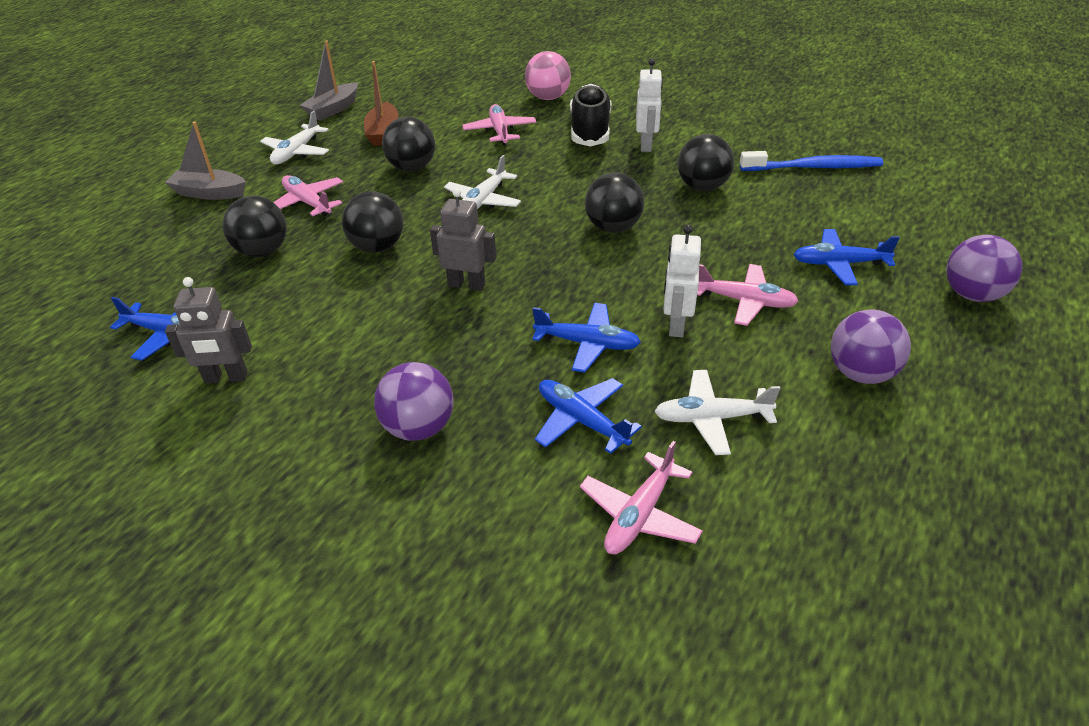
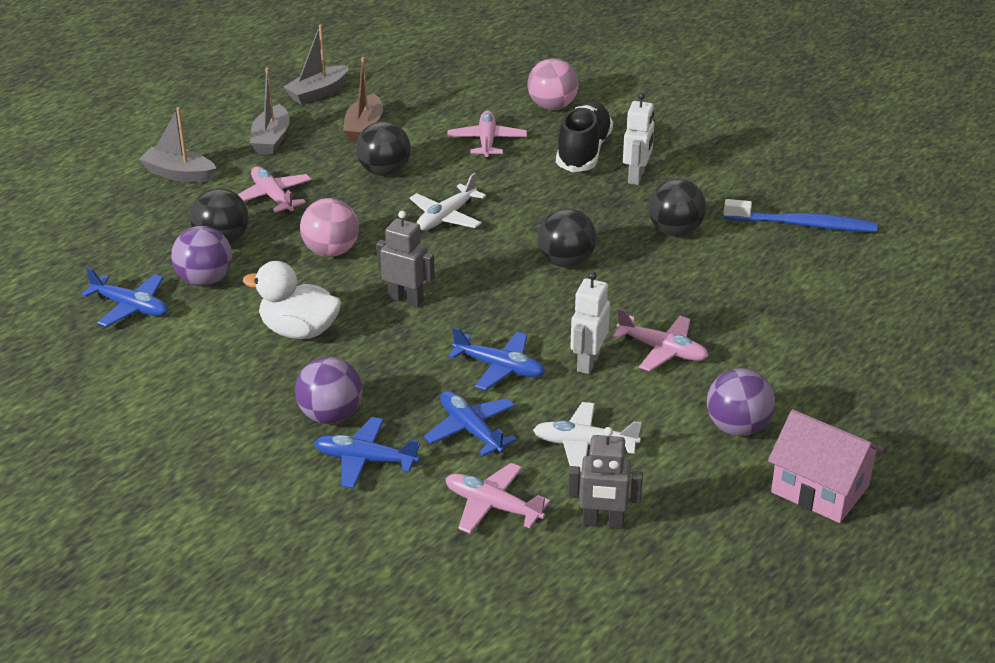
camera: 10 degrees right, 5 degrees down
(226, 378) = (175, 352): grey robot -> grey robot (603, 523)
(296, 152) = (271, 139): white plane -> grey boat
(361, 334) = (299, 331): none -> white duck
(377, 247) = (331, 251): black ball -> pink ball
(639, 515) = (492, 506): pink plane -> pink plane turned 75 degrees clockwise
(839, 264) = (773, 328): blue plane -> blue plane (365, 460)
(972, 295) = (887, 374): purple ball -> purple ball (205, 280)
(984, 432) = (820, 489): none -> pink house

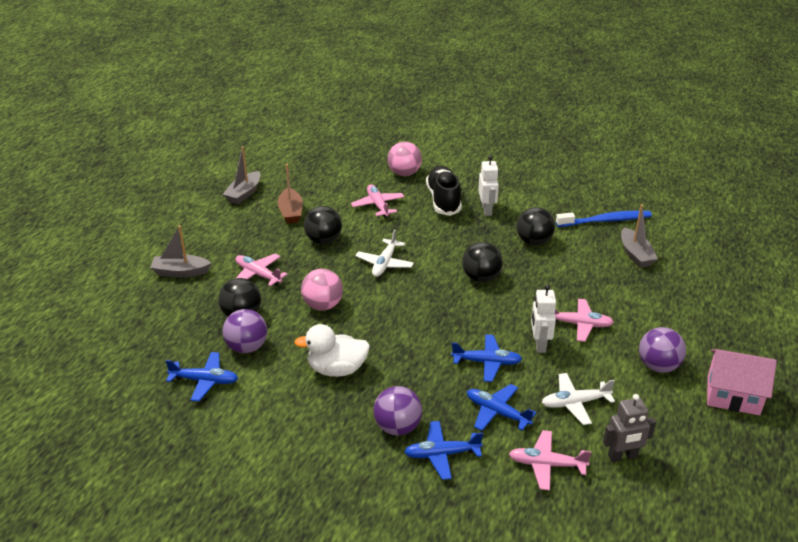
camera: 20 degrees left, 0 degrees up
(271, 139) = (231, 233): grey boat -> grey boat (635, 254)
(406, 299) = (395, 328): grey robot -> none

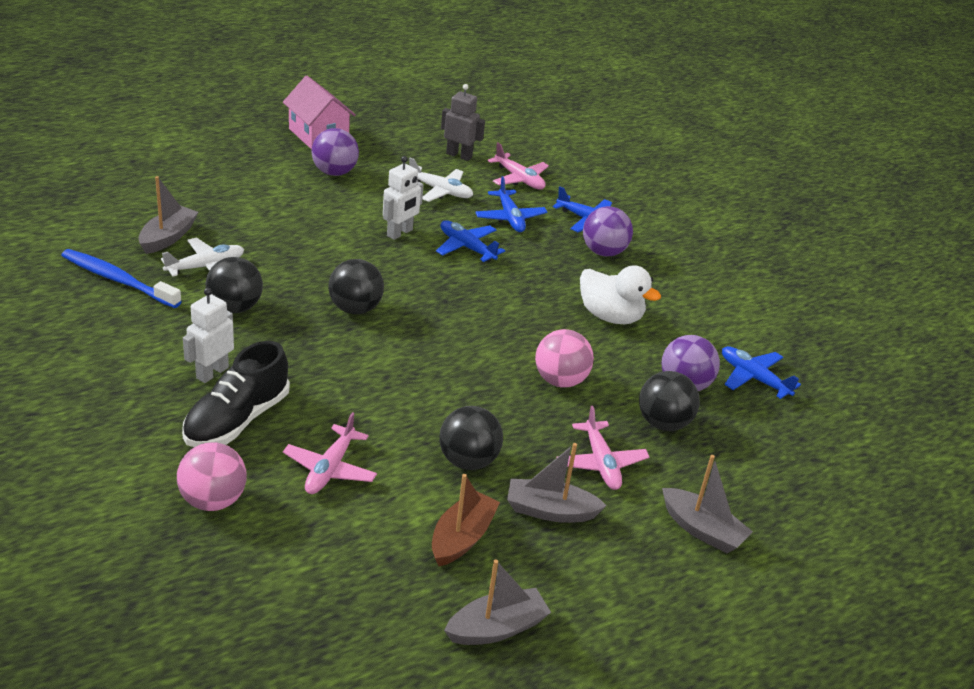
camera: 145 degrees left, 0 degrees up
(263, 241) = (550, 511): none -> grey boat
(384, 263) = (434, 384): white plane -> white plane (206, 266)
(579, 324) = (339, 225): pink plane -> none

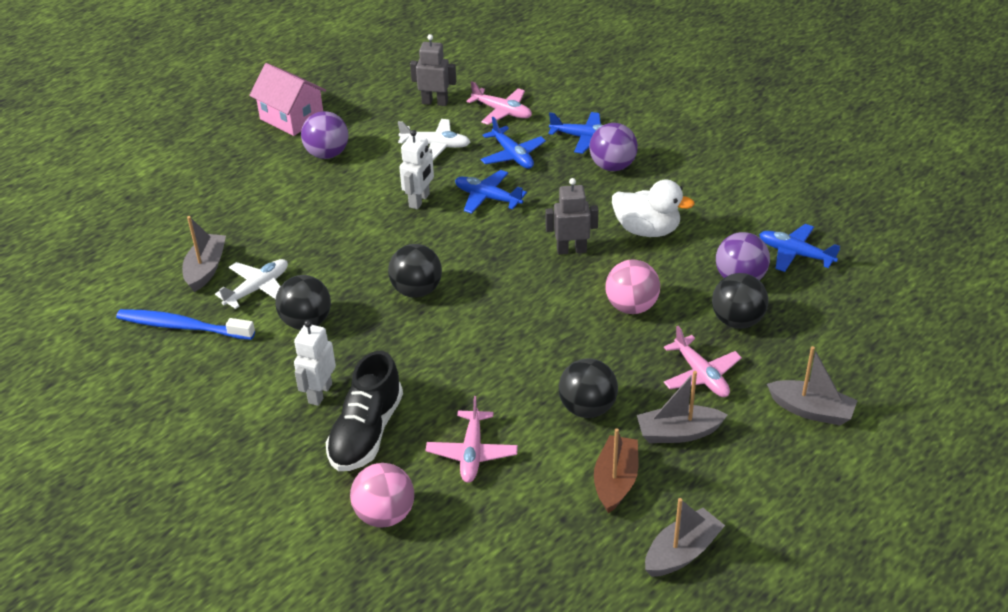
camera: 10 degrees left, 5 degrees up
(525, 314) = (571, 250): none -> grey robot

